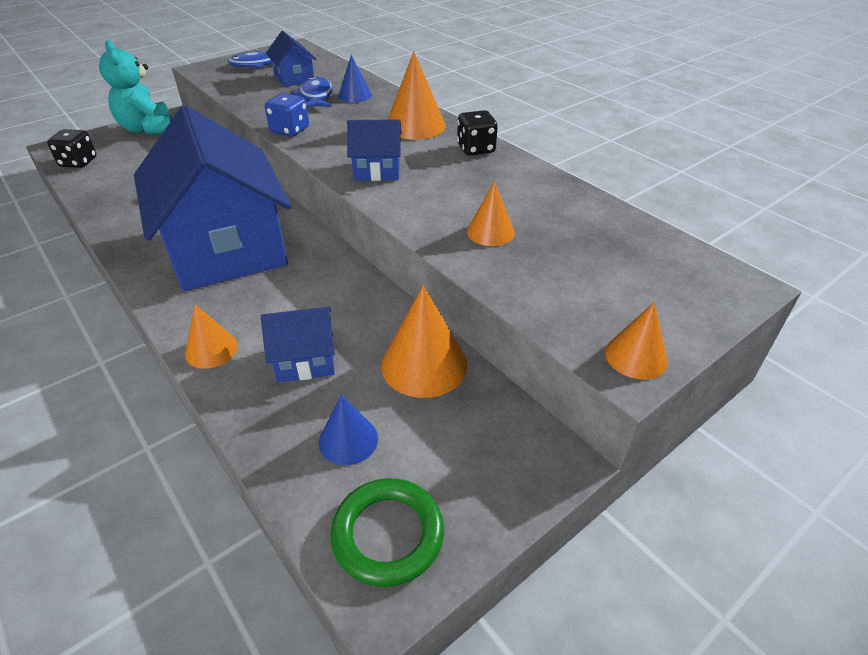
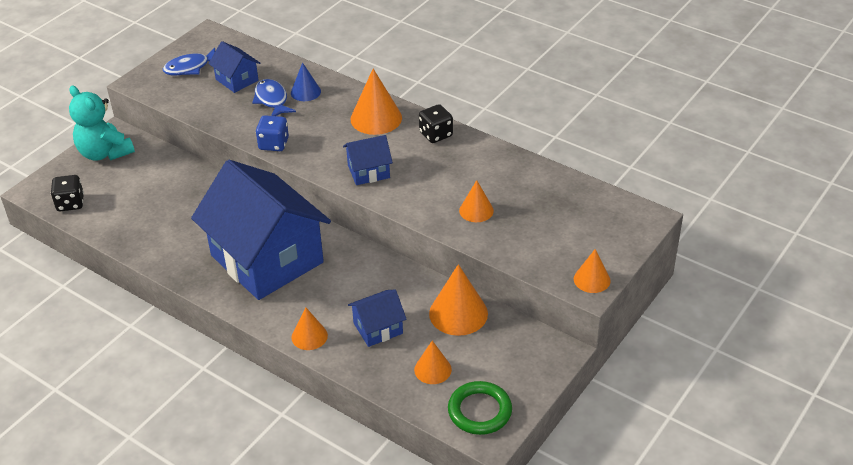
camera: 15 degrees left, 0 degrees up
(348, 440) = (432, 369): blue cone -> orange cone

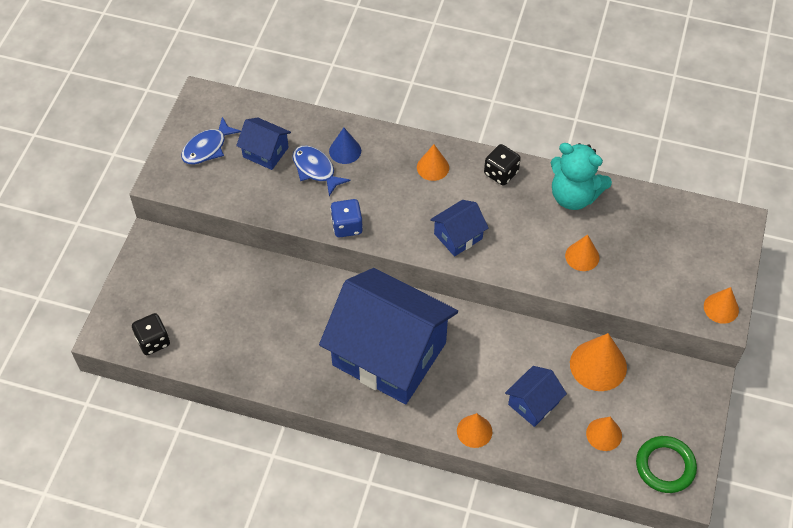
camera: 20 degrees left, 15 degrees up
(104, 153) = (154, 268): turquoise teddy bear -> turquoise teddy bear (573, 196)
(376, 118) = (432, 167): orange cone -> orange cone, size x0.61

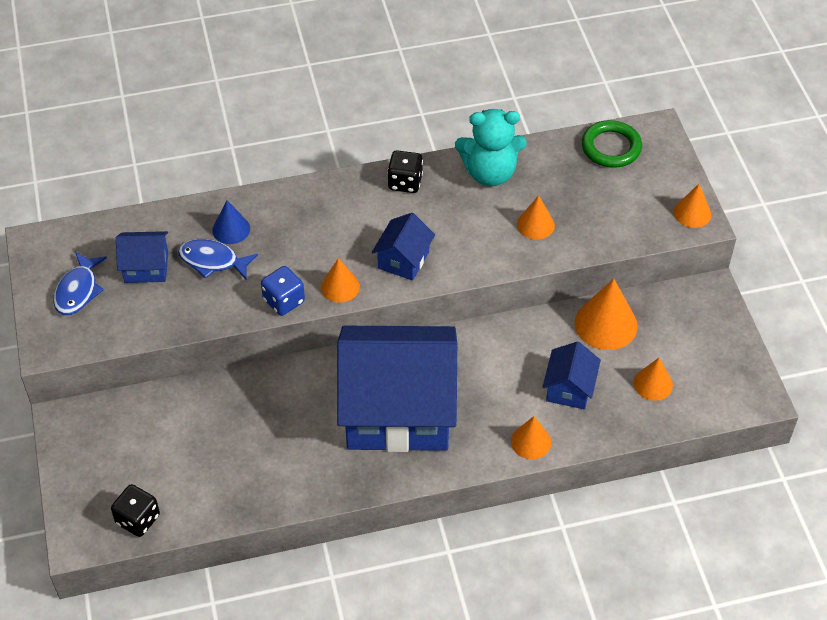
camera: 30 degrees left, 5 degrees down
(432, 167) = (333, 206): orange cone -> orange cone (340, 287)
(665, 466) = (726, 385): green ring -> green ring (611, 147)

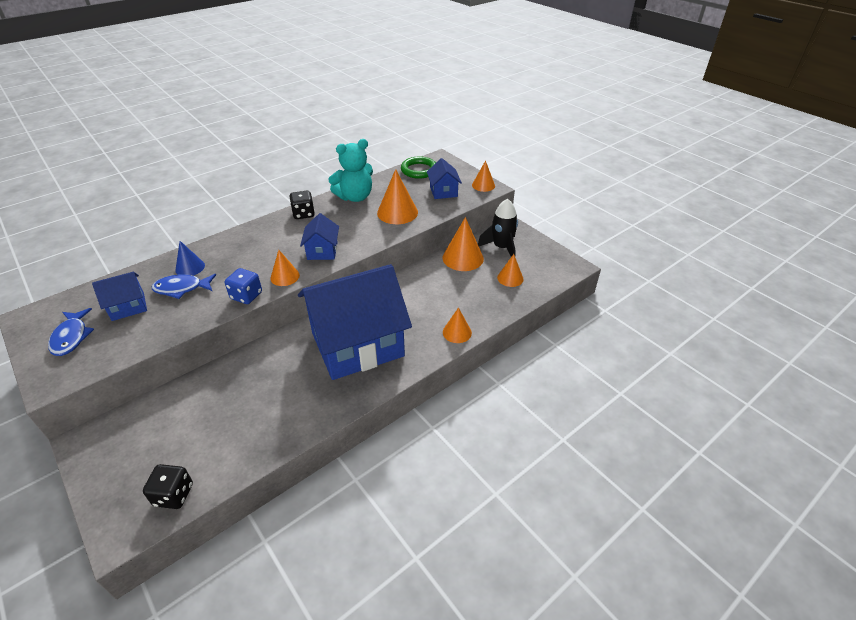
camera: 25 degrees left, 10 degrees down
(535, 224) = (397, 212): orange cone -> orange cone, size x1.65
(569, 388) = (462, 296): blue house -> blue house (443, 191)
(673, 326) = (501, 248): none -> black rocket

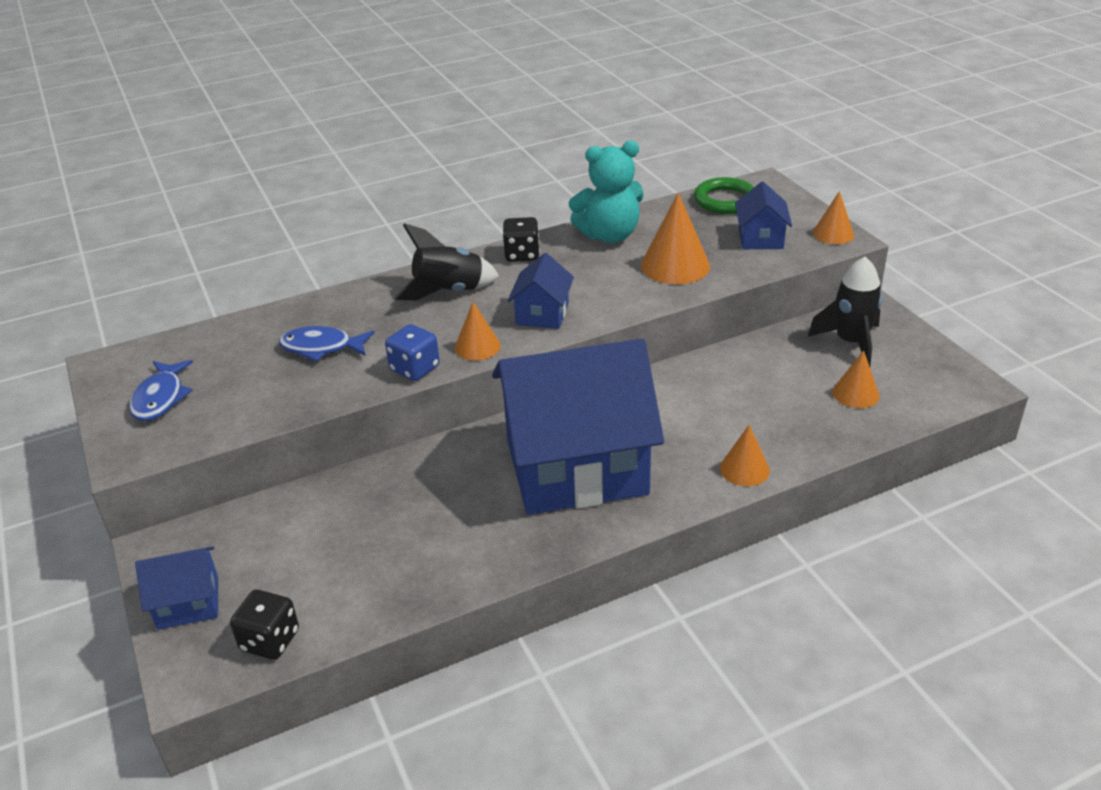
camera: 15 degrees right, 5 degrees down
(128, 306) = (242, 365): blue house -> blue house (188, 603)
(190, 267) = (337, 318): blue cone -> none
(261, 242) = (449, 292): none -> black rocket
(463, 258) = (778, 352): orange cone -> none

